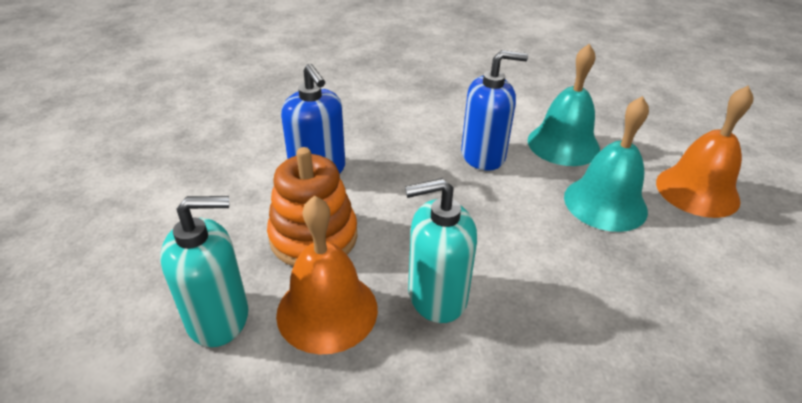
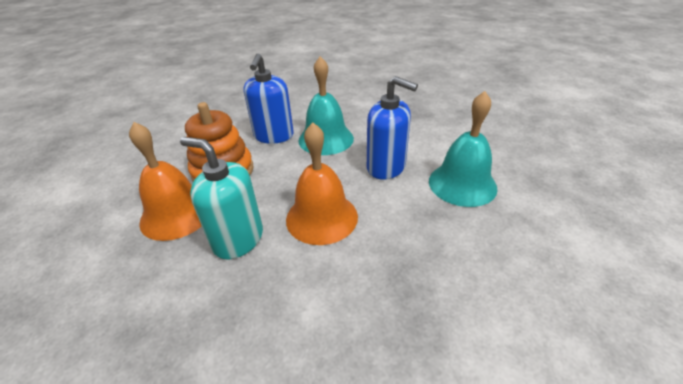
camera: 40 degrees right, 0 degrees up
(219, 317) = (132, 190): turquoise soap dispenser -> none
(605, 203) = (439, 242): turquoise bell -> turquoise bell (326, 139)
(697, 191) = (549, 276): orange bell -> orange bell (322, 217)

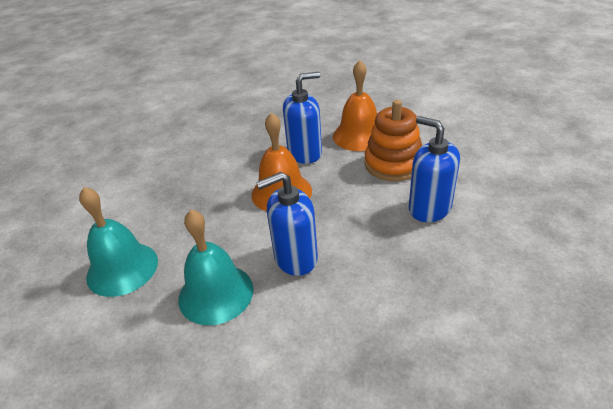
camera: 130 degrees right, 0 degrees up
(238, 239) = (305, 153): turquoise soap dispenser -> blue soap dispenser
(326, 139) = (387, 241): turquoise bell -> turquoise bell (122, 268)

